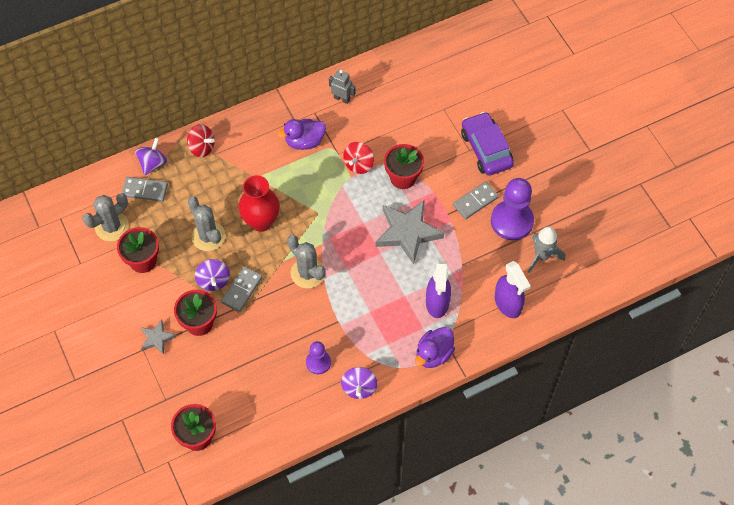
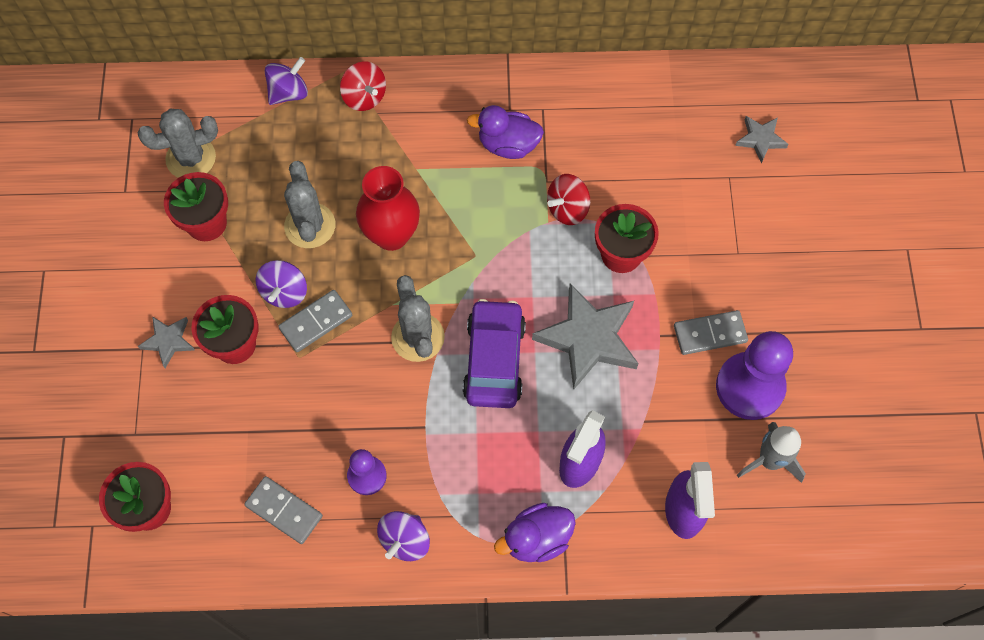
camera: 25 degrees right, 5 degrees up
(145, 190) = (259, 125): grey domino -> grey domino (284, 510)
(342, 99) = (590, 104): grey robot -> none
(451, 80) = (760, 139): none -> grey star
(486, 149) = (763, 262): purple car -> purple car (494, 360)

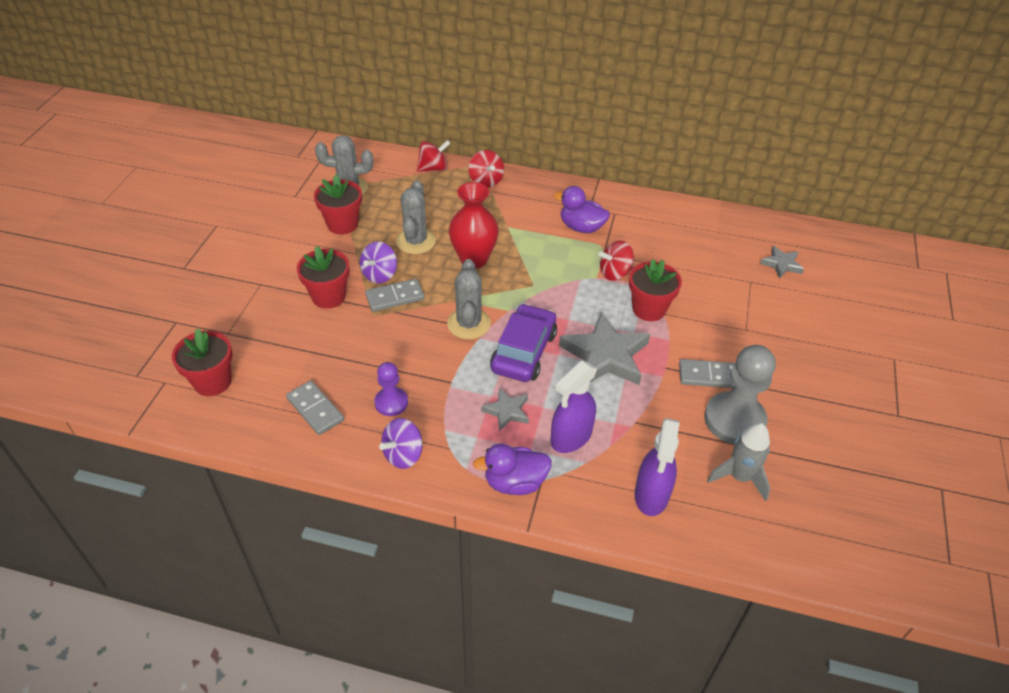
camera: 15 degrees right, 20 degrees down
(168, 341) = (281, 284): grey star -> grey star (507, 411)
(289, 93) = (433, 168): purple spinning top -> red spinning top
(750, 387) = (734, 420): purple pawn -> grey pawn

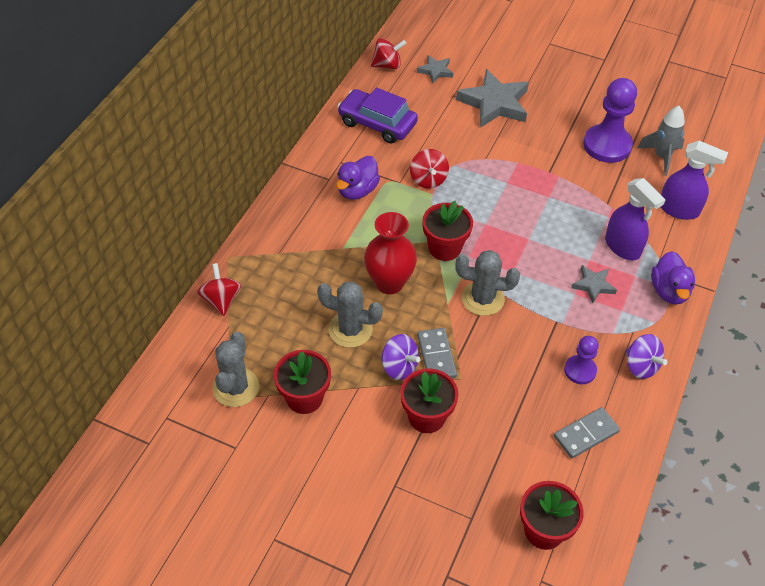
camera: 80 degrees left, 5 degrees up
(486, 181) = (259, 255): red spinning top -> red spinning top (387, 65)
(523, 352) = (523, 262): purple car -> purple car (377, 123)
(605, 356) = (533, 207): grey star -> grey star (494, 103)
(649, 309) = (479, 167): red flower pot -> red flower pot (444, 248)
(708, 376) = (561, 148): grey domino -> none
(734, 420) = (607, 145): grey pawn -> purple pawn

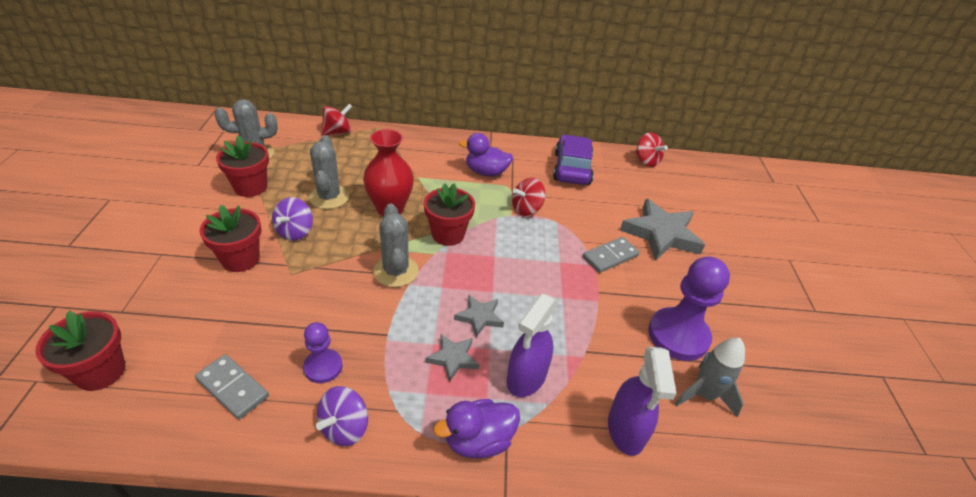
camera: 65 degrees right, 10 degrees down
(435, 71) = (667, 189): grey star -> grey star (479, 317)
(436, 356) = (314, 253): grey domino -> grey domino (610, 257)

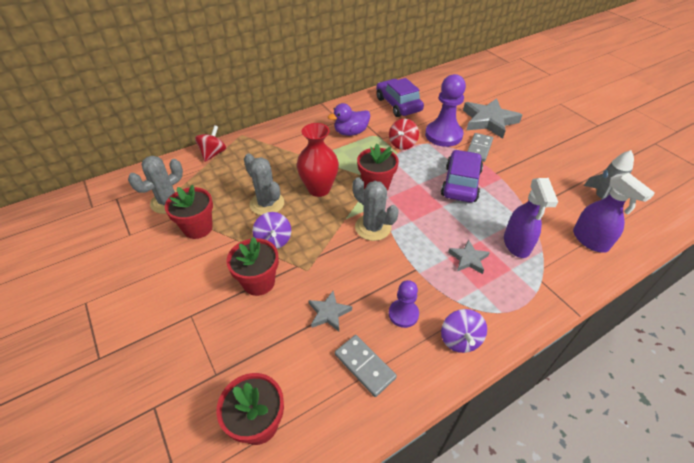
camera: 30 degrees left, 5 degrees up
(233, 388) = (365, 366): grey domino -> grey domino turned 45 degrees clockwise
(478, 441) = (534, 295): purple duck -> none
(479, 317) = (453, 226): grey star -> grey star (329, 313)
(542, 280) = (460, 183): none -> purple car
(646, 161) = (433, 80): red spinning top -> none
(678, 335) = (558, 174): purple pawn -> purple pawn (443, 135)

